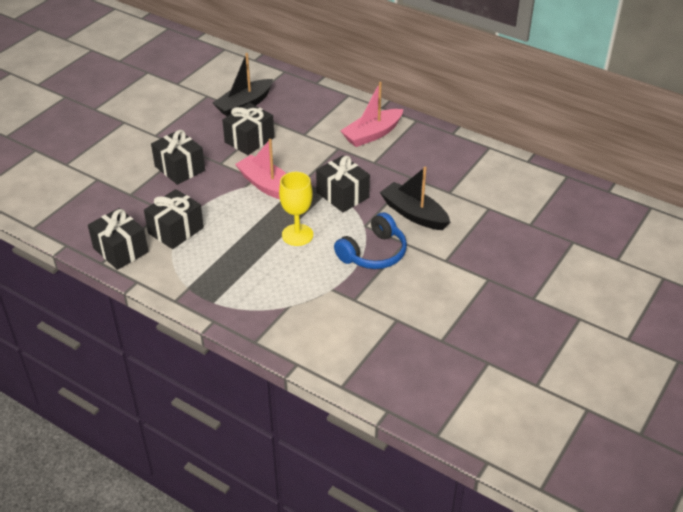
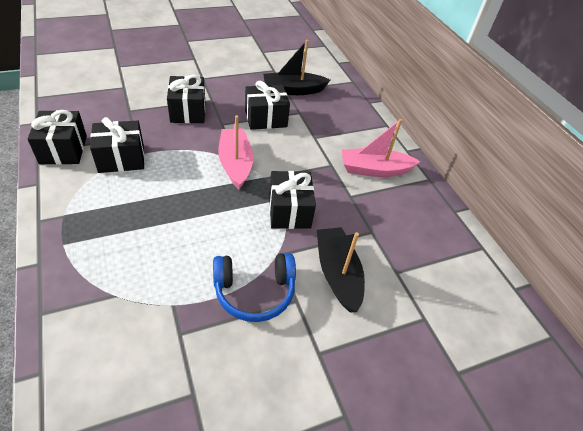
camera: 30 degrees right, 5 degrees up
(297, 235) = (208, 225): yellow goblet -> none

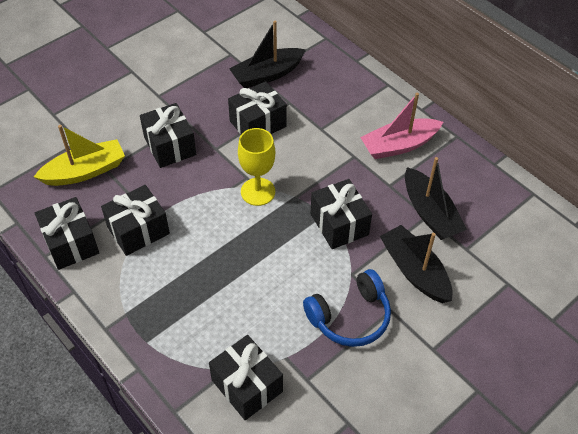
camera: 15 degrees left, 5 degrees up
(113, 107) = (85, 171): none -> yellow boat
(121, 317) = (247, 386): none -> black gift
(235, 164) = (258, 192): pink boat -> yellow goblet
(376, 230) = (430, 213): none -> black boat

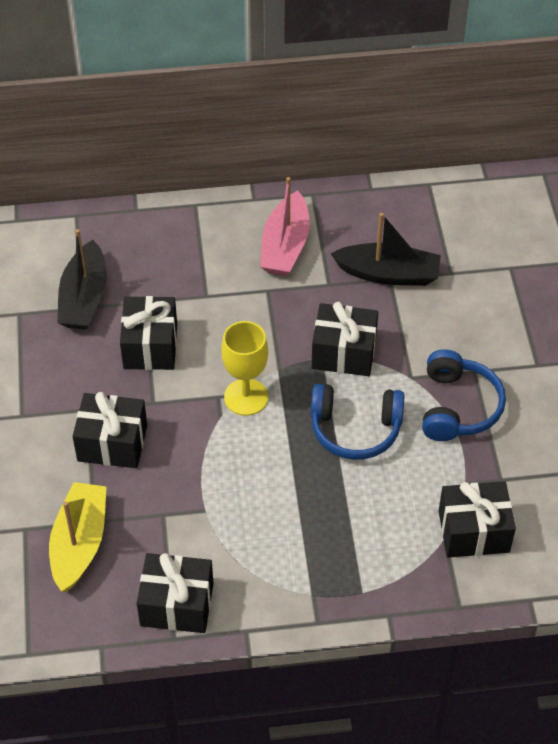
camera: 55 degrees left, 0 degrees up
(138, 230) = (210, 531): black gift -> none
(280, 265) = (355, 429): none -> blue headphones
(415, 271) = (445, 327): black boat -> none

